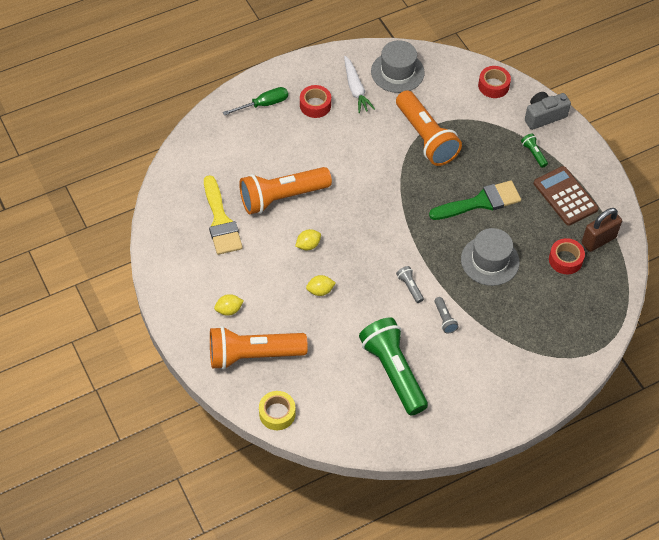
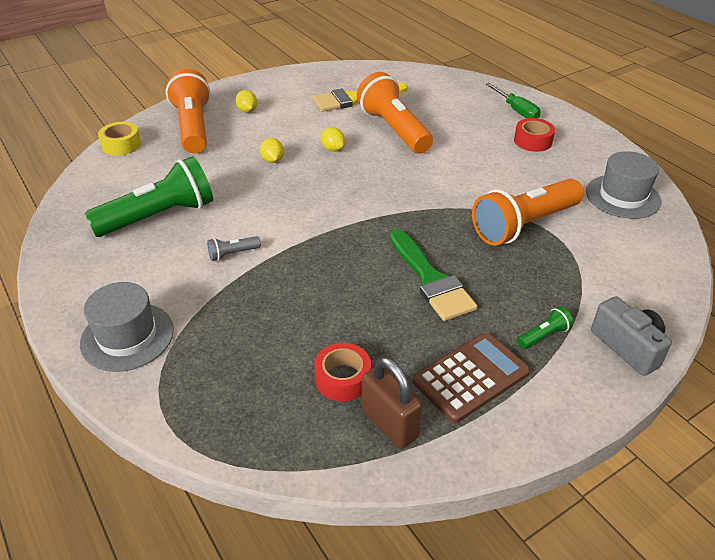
camera: 85 degrees right, 15 degrees down
(355, 89) = (574, 166): white carrot -> none
(410, 287) = (281, 223): grey flashlight -> none
(490, 261) = (330, 292): grey hat -> grey hat (127, 336)
(493, 86) = (656, 286): red tape -> none

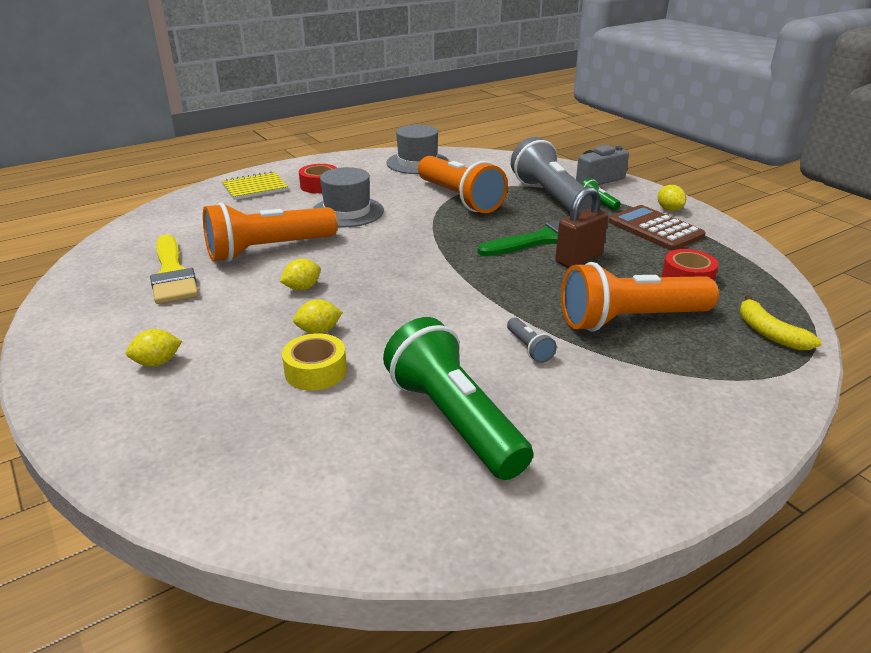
camera: 90 degrees left, 10 degrees down
(121, 145) = (217, 505): yellow tape -> yellow tape (316, 371)
(127, 336) = (702, 412): grey hat -> grey hat (347, 212)
(193, 127) = (187, 416): orange flashlight -> orange flashlight (630, 320)
(226, 417) = (769, 333): none -> yellow banana
(389, 424) = (722, 260): brown padlock -> brown padlock (578, 259)
(516, 110) = (255, 188): green screwdriver -> yellow notebook
(539, 405) = (669, 209): none -> yellow lemon
(551, 294) = (550, 196): none -> grey flashlight

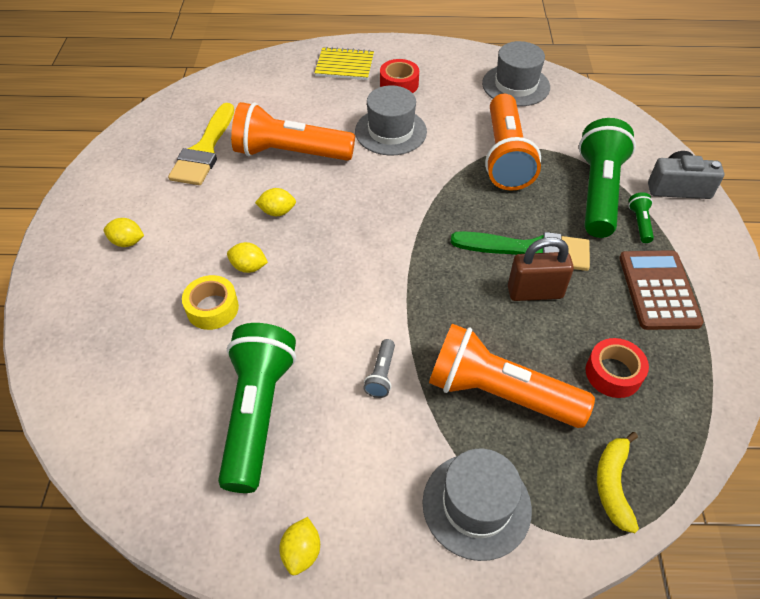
camera: 35 degrees right, 20 degrees up
(550, 196) = (598, 192): grey flashlight -> green flashlight
(669, 209) = (708, 269): yellow lemon -> yellow lemon (302, 552)
(704, 388) = (476, 505): none -> grey hat

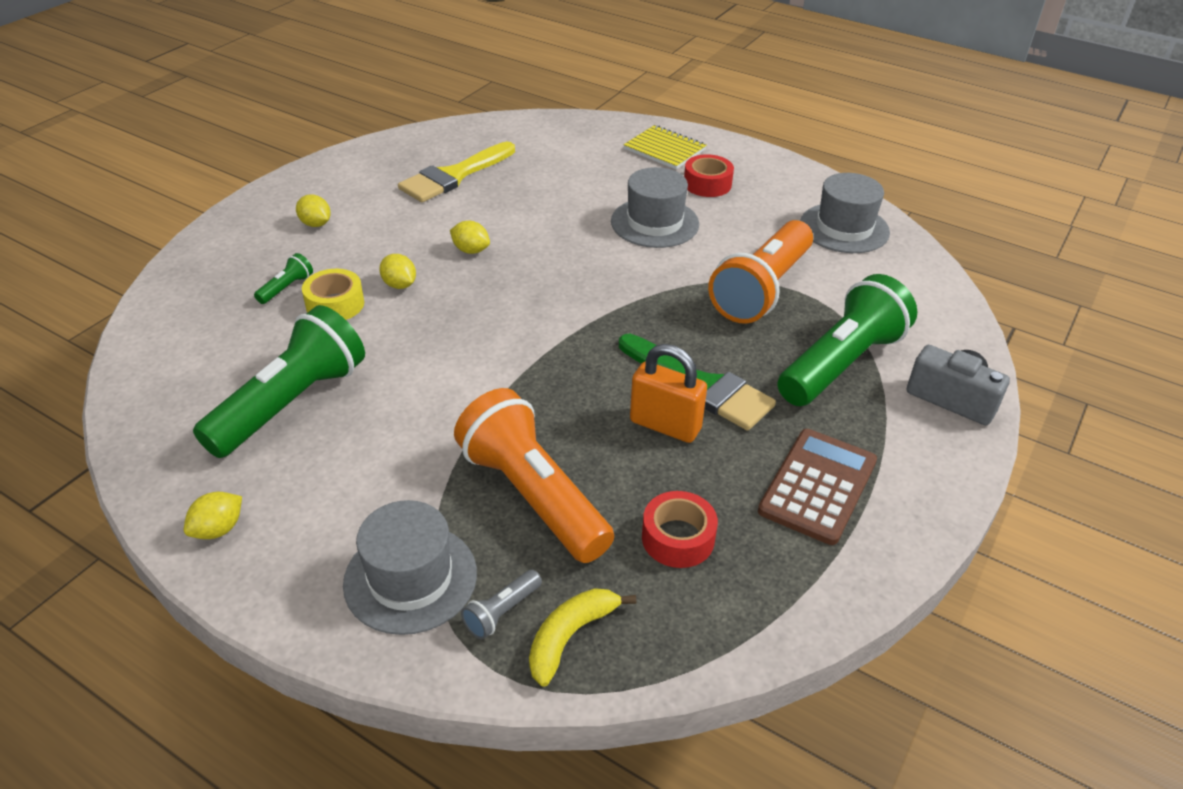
camera: 30 degrees right, 10 degrees down
(290, 153) = (532, 206): orange flashlight -> none
(381, 374) = (432, 425): grey flashlight -> grey flashlight (502, 612)
(535, 292) = (665, 425): brown padlock -> orange padlock
(639, 223) = (863, 413): green flashlight -> green flashlight (286, 288)

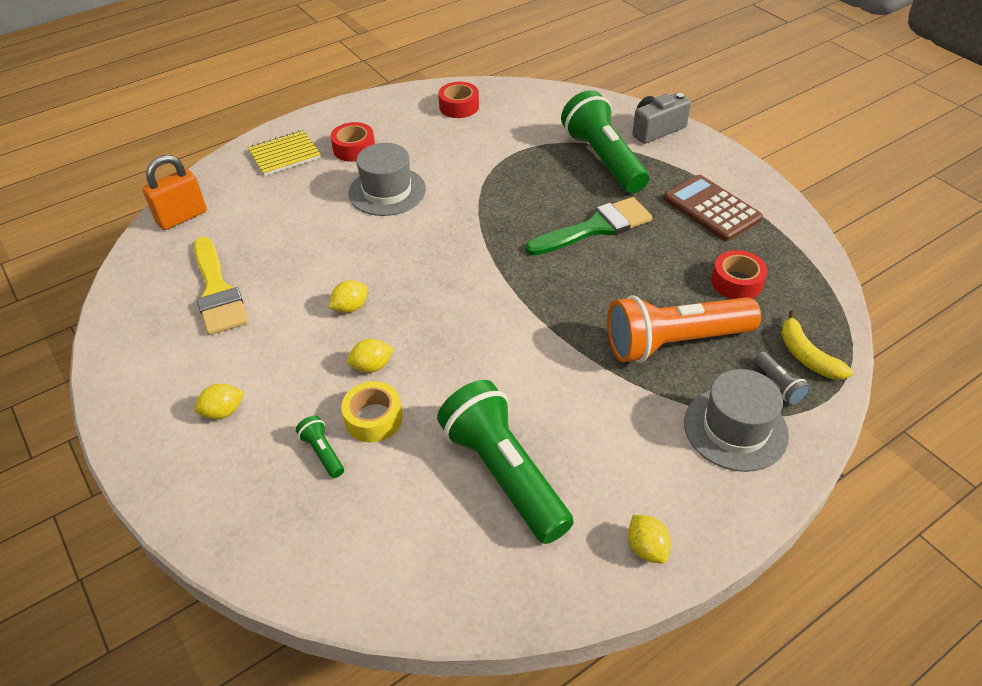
camera: 65 degrees left, 5 degrees up
(665, 425) = (629, 256): orange padlock -> orange padlock (182, 217)
(761, 289) = (506, 166): orange flashlight -> none
(844, 228) = (459, 107): grey hat -> red tape

